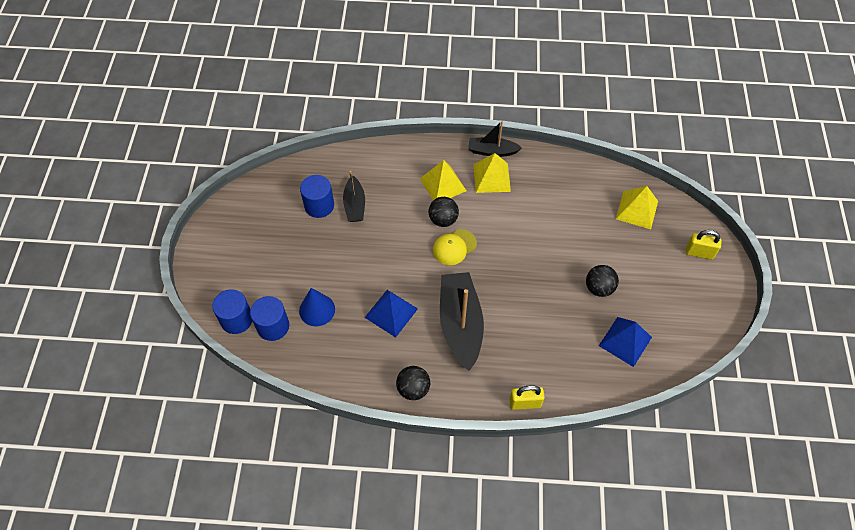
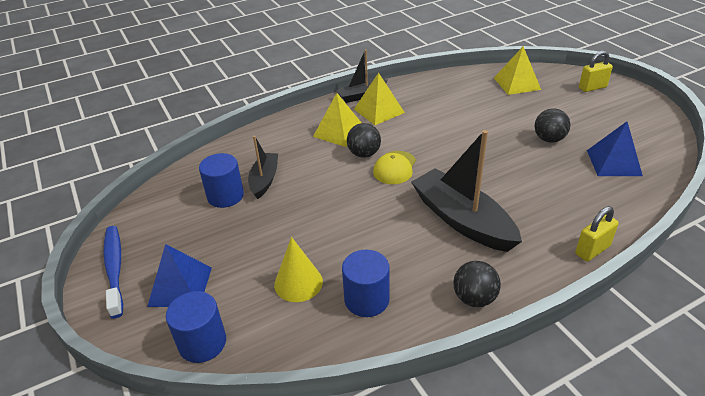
camera: 30 degrees left, 20 degrees down
(217, 231) = (115, 268): none -> blue toothbrush
(273, 326) = (257, 325): blue cylinder -> blue cylinder (366, 299)
(317, 310) = (298, 283): blue cone -> yellow cone
(354, 205) = (264, 180): black boat -> black boat turned 135 degrees counterclockwise
(391, 313) = (384, 245): blue pyramid -> blue pyramid (180, 286)

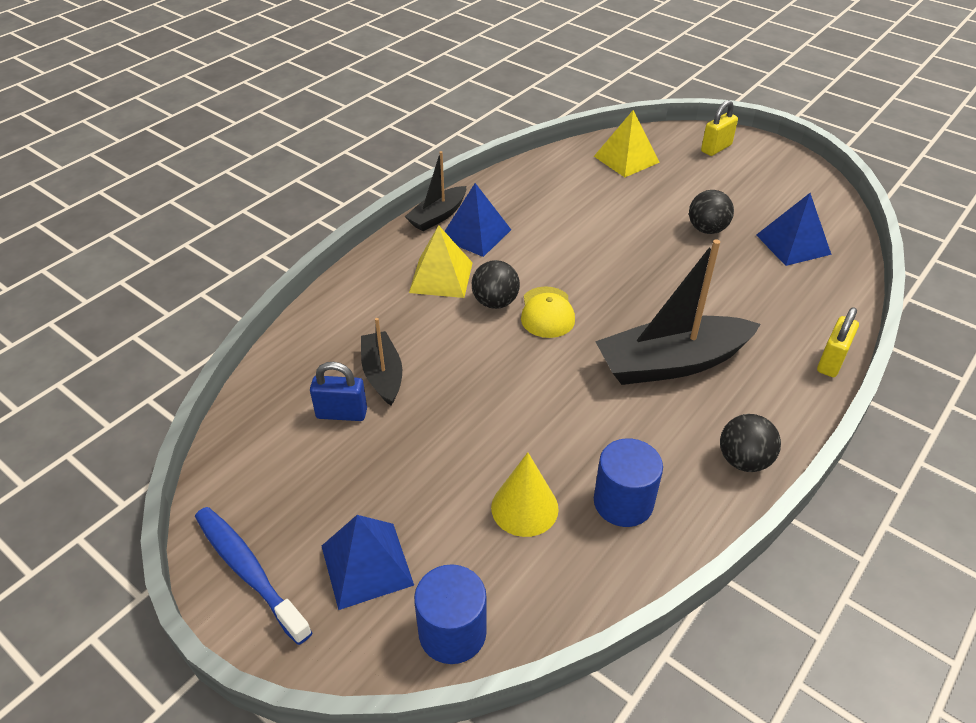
camera: 25 degrees left, 5 degrees up
(225, 196) = (342, 413): blue cylinder -> blue padlock
(379, 111) = (475, 234): yellow pyramid -> blue pyramid
(462, 220) = (671, 363): black boat -> black boat turned 45 degrees counterclockwise

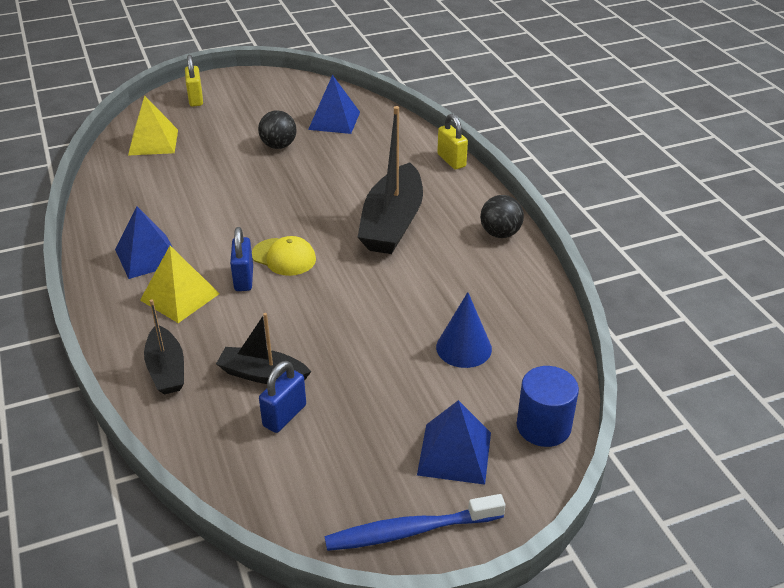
camera: 60 degrees left, 5 degrees down
(437, 216) = (96, 268): black boat -> black boat (166, 369)
(495, 302) = (243, 279): black ball -> blue padlock
(524, 508) = (464, 348): yellow cone -> blue cone
(623, 502) = (494, 299): blue cylinder -> none

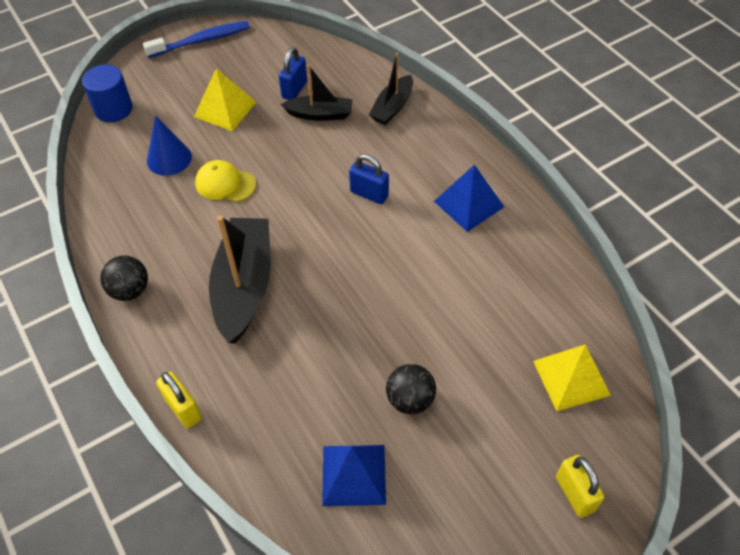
camera: 170 degrees right, 15 degrees up
(166, 369) = (392, 107): black boat -> black boat turned 120 degrees counterclockwise
(180, 297) = (416, 167): yellow pyramid -> yellow pyramid (225, 109)
(243, 279) = (369, 194): blue padlock -> blue padlock turned 45 degrees counterclockwise
(284, 257) = (342, 224): yellow cap -> yellow cap (225, 184)
(454, 453) = (175, 84): blue pyramid -> none

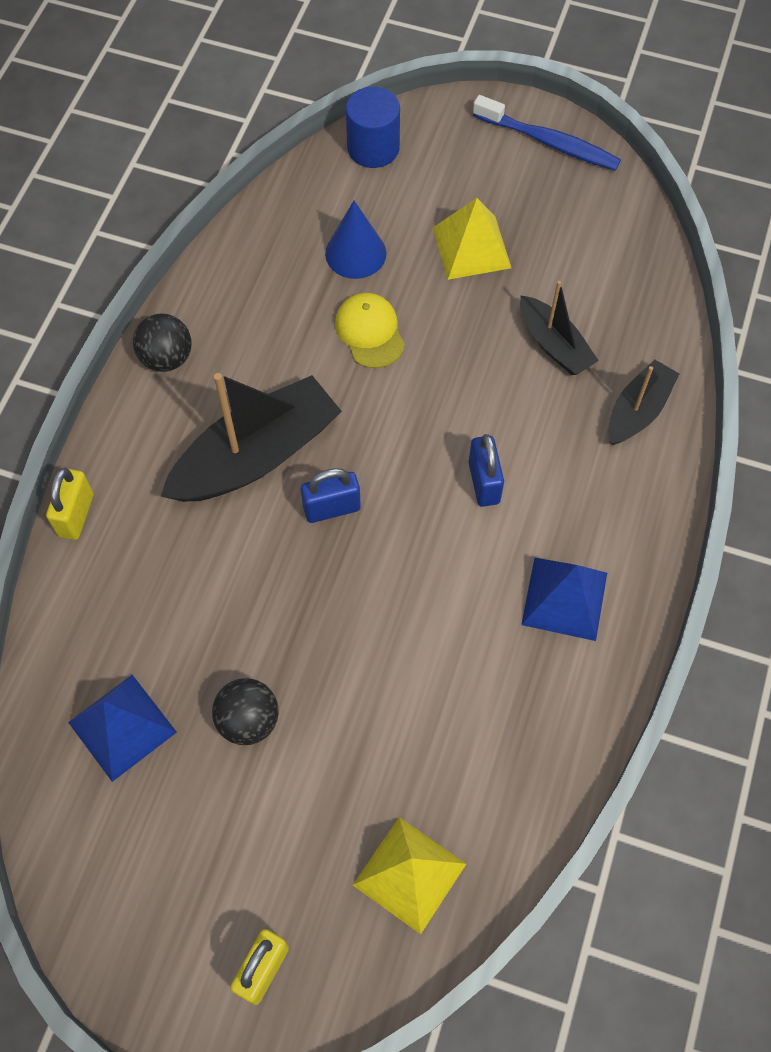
camera: 50 degrees right, 10 degrees up
(294, 89) = (566, 290): blue padlock -> blue padlock (332, 508)
(392, 107) = (638, 410): black boat -> black boat turned 135 degrees clockwise

